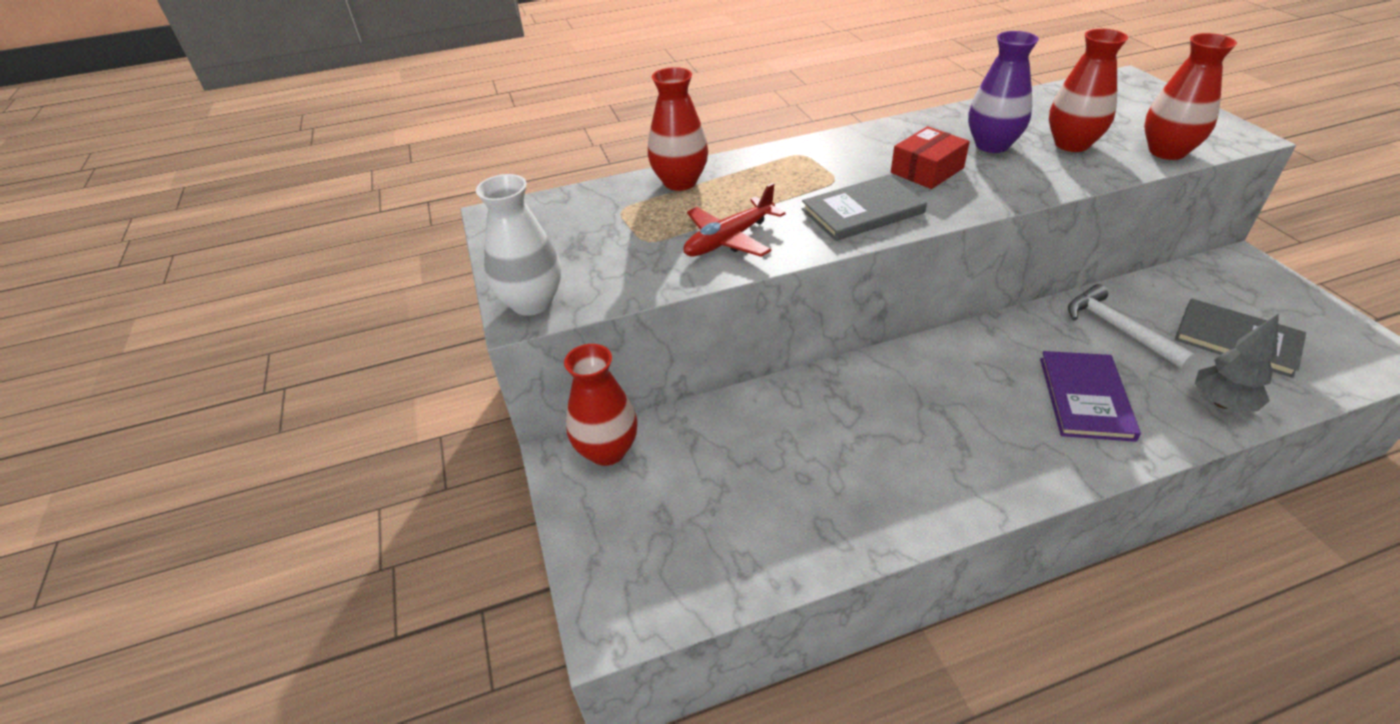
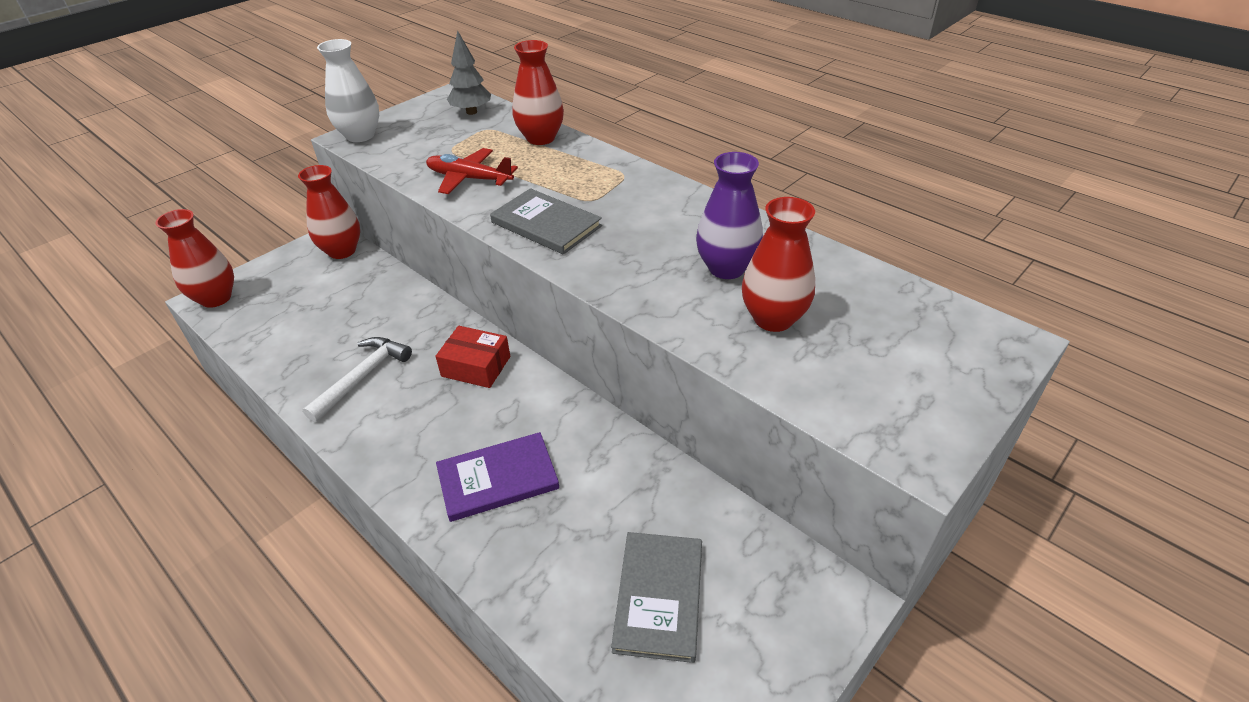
camera: 60 degrees right, 0 degrees up
(927, 170) = (643, 241): red box -> red box (476, 366)
(1118, 329) = (622, 490): white hammer -> white hammer (362, 377)
(1167, 151) = (814, 392): red vase -> red vase (216, 298)
(1221, 403) = (536, 586): grey tree -> grey tree (471, 112)

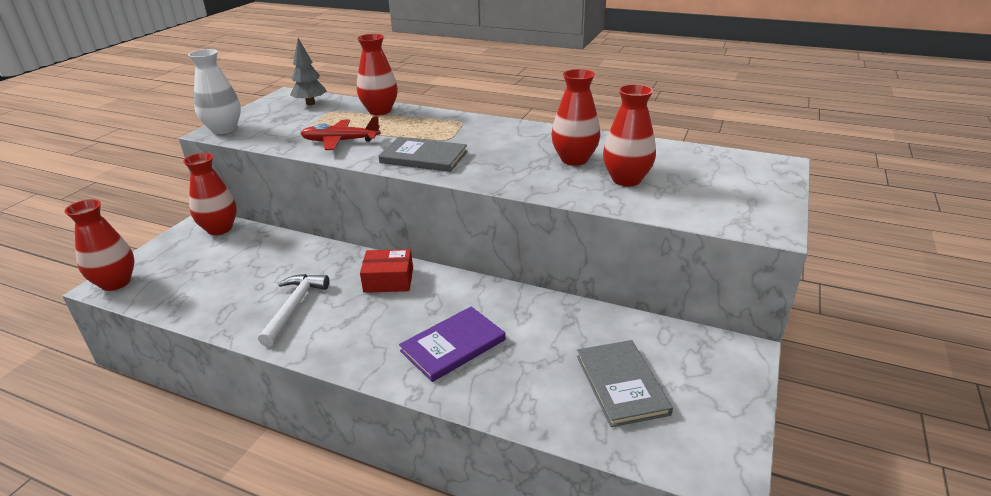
camera: 20 degrees left, 10 degrees down
(726, 268) = (574, 159): purple vase -> red vase

